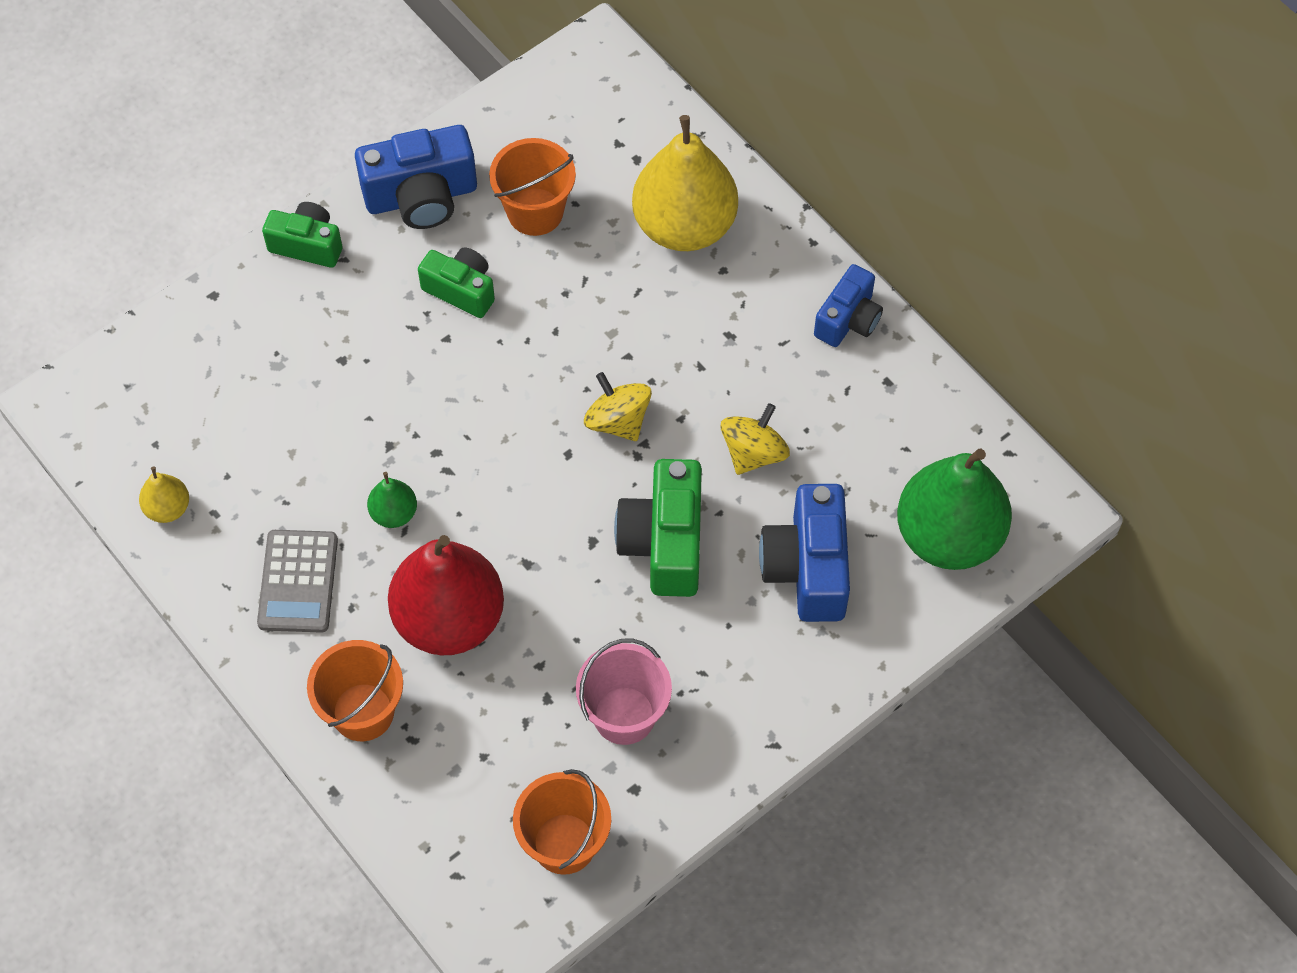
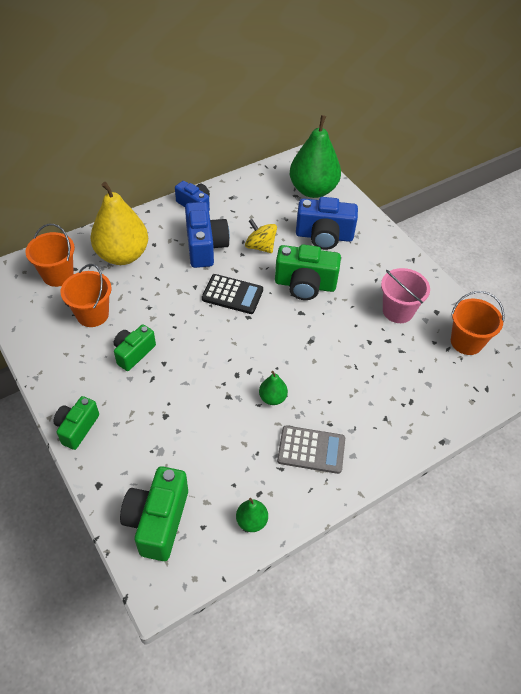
camera: 85 degrees left, 10 degrees down
(161, 383) = (157, 521): none -> green camera
(168, 508) = (251, 521): yellow pear -> green pear
(363, 712) = (394, 423): orange bucket -> orange bucket (58, 275)
(421, 196) = (63, 366): blue camera -> blue camera (205, 246)
(449, 619) = (340, 378): red pear -> none
(618, 421) = (232, 294): yellow spinning top -> black calculator

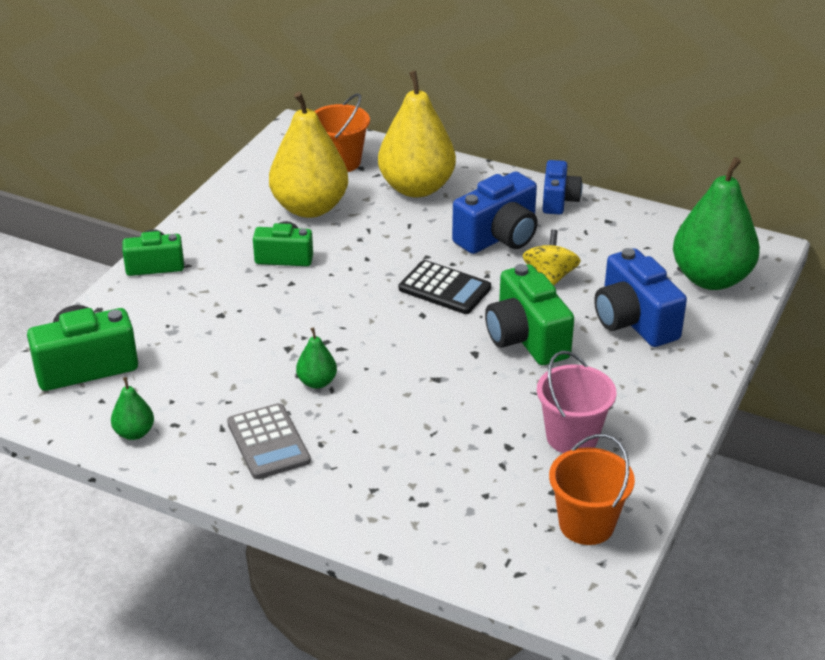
camera: 60 degrees right, 15 degrees down
(92, 314) = (310, 208): orange bucket -> yellow pear
(232, 294) = (444, 288): black calculator -> black calculator turned 45 degrees counterclockwise

